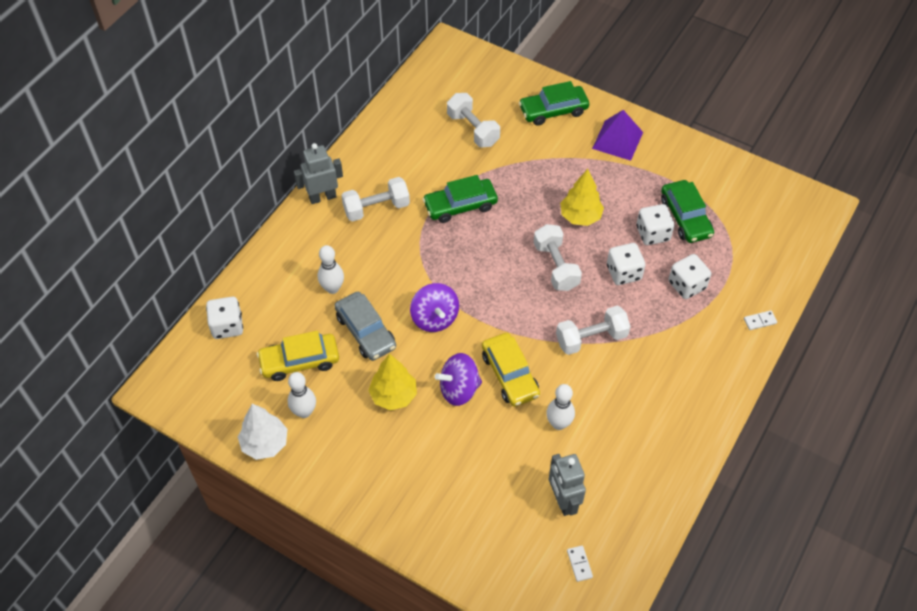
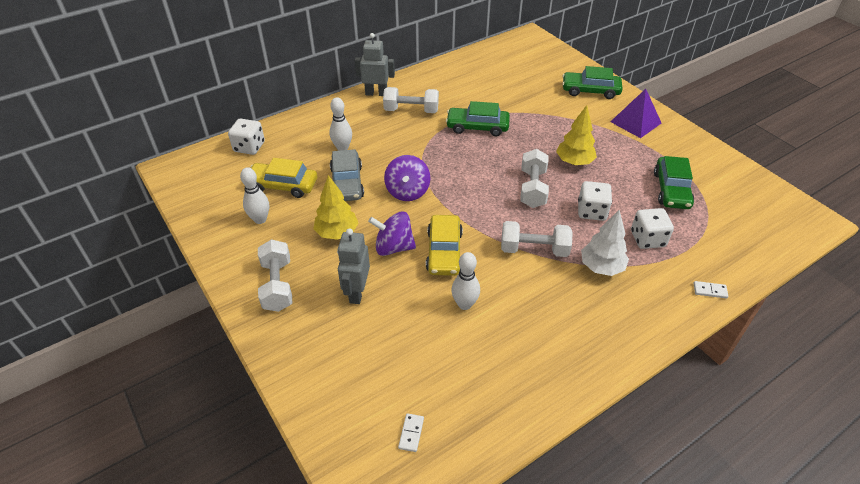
camera: 25 degrees right, 10 degrees down
(265, 443) = (214, 230): white tree -> white tree (601, 267)
(473, 129) = (518, 85): white dumbbell -> white dumbbell (277, 285)
(563, 501) = (429, 369): grey robot -> grey robot (357, 292)
(652, 233) = (634, 192): white dice -> none

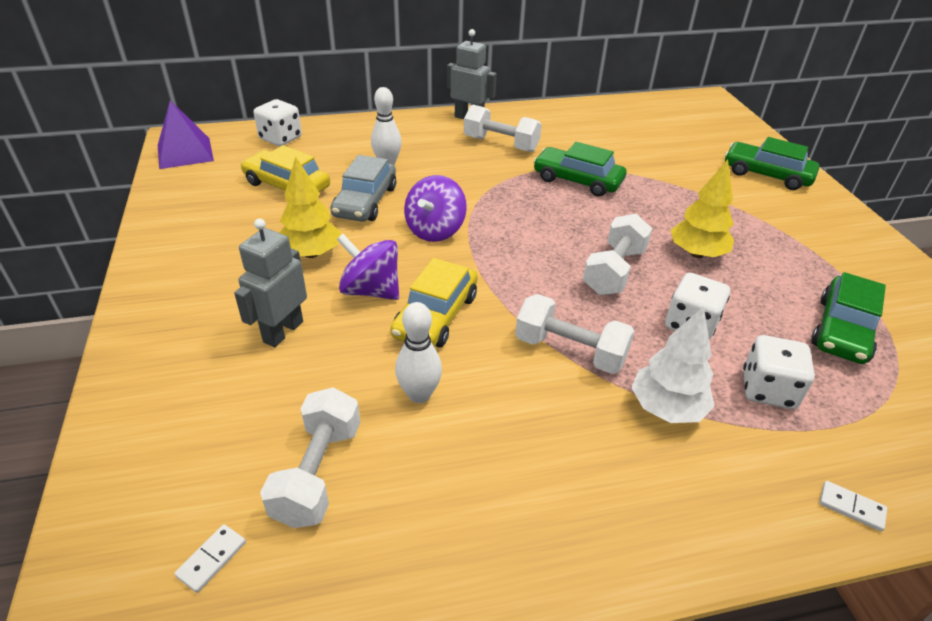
camera: 20 degrees right, 5 degrees down
(260, 219) = (232, 214): white bowling pin -> none
(277, 285) = (192, 293): white dumbbell -> white dumbbell (318, 473)
(635, 122) = (820, 227): purple pyramid -> purple pyramid (185, 153)

